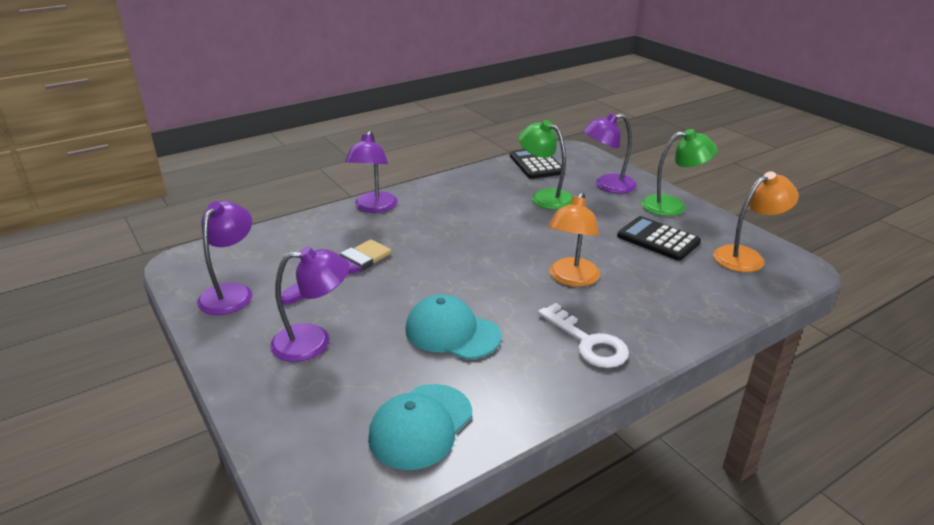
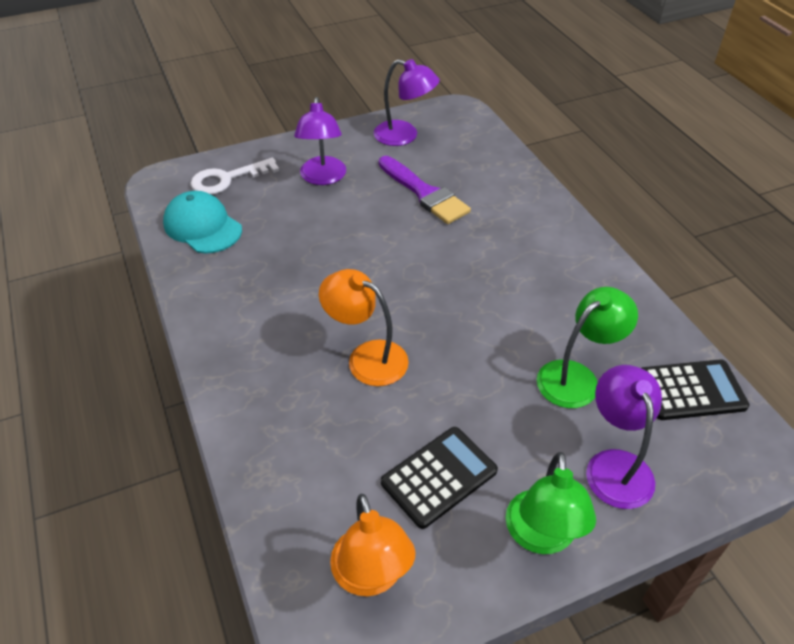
camera: 100 degrees right, 15 degrees up
(374, 207) = (551, 218): purple lamp -> none
(452, 332) = (305, 254): turquoise cap -> none
(587, 342) = (255, 344): white key -> white key (227, 179)

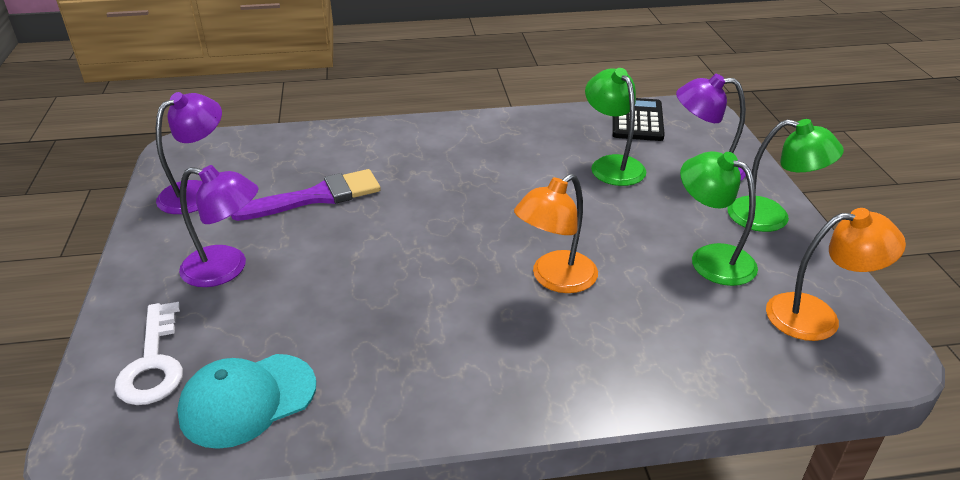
camera: 75 degrees left, 10 degrees down
(439, 477) = (711, 258): black calculator -> green lamp

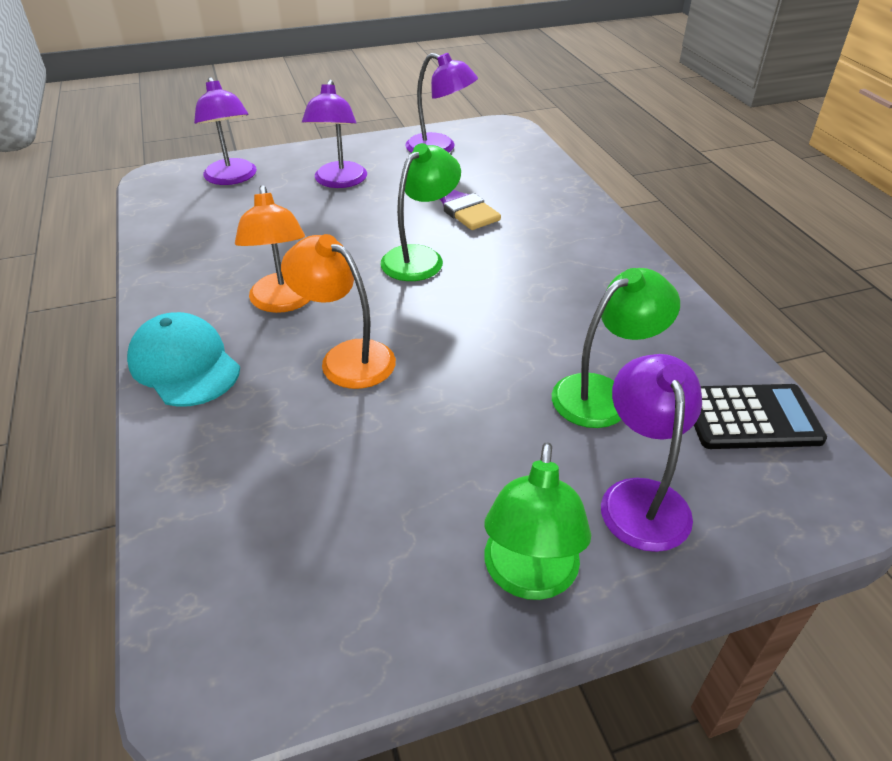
camera: 80 degrees right, 5 degrees up
(153, 363) = (232, 178): white key -> purple lamp
(247, 400) = (191, 220): turquoise cap -> turquoise cap (184, 365)
(711, 258) = (407, 495): green lamp -> green lamp (420, 257)
(817, 316) = (291, 609): orange lamp -> orange lamp (283, 302)

